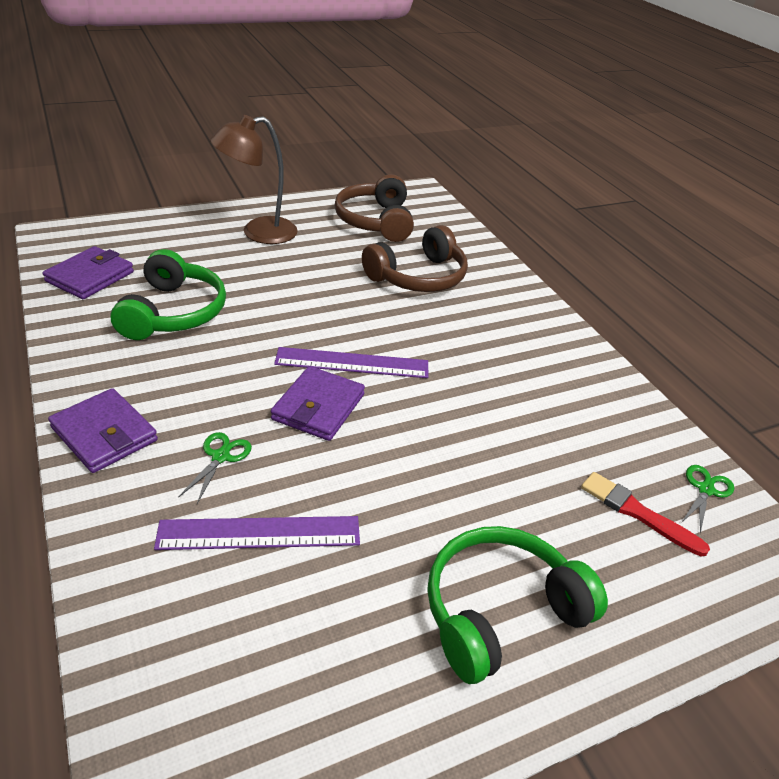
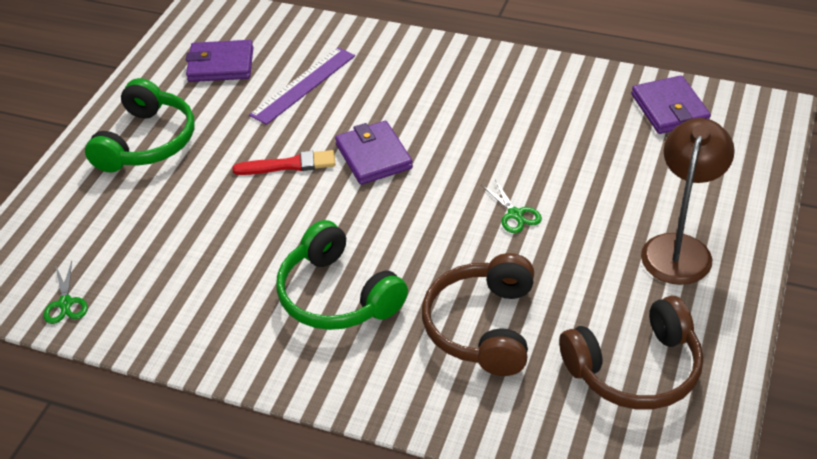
camera: 140 degrees right, 5 degrees up
(104, 434) = (451, 59): purple wallet -> purple wallet (221, 65)
(173, 312) = (569, 134): green headphones -> green headphones (337, 295)
(220, 457) = (378, 95): green scissors -> green scissors (515, 214)
(352, 363) = (401, 200): purple ruler -> none
(376, 221) = (635, 369): brown headphones -> brown headphones turned 120 degrees clockwise
(637, 513) = (105, 249): red brush -> red brush (289, 165)

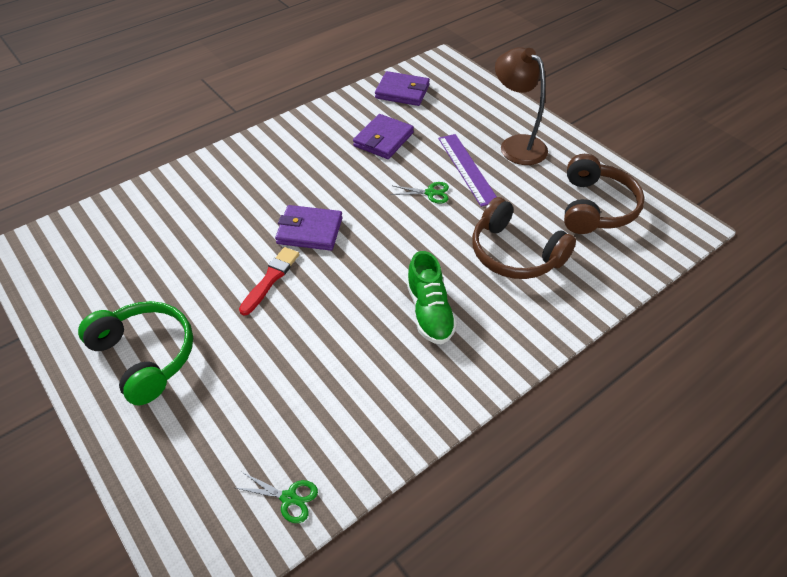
camera: 60 degrees left, 5 degrees up
(221, 65) = (107, 268): purple wallet -> purple wallet (383, 139)
(303, 85) = (191, 232): purple ruler -> purple ruler (467, 169)
(337, 295) = (429, 312): green headphones -> green shoe

